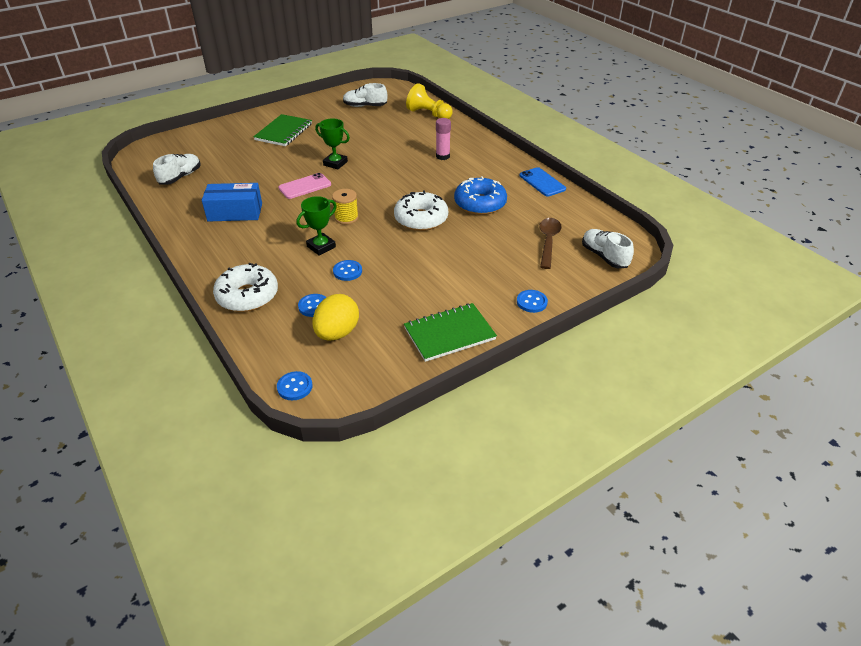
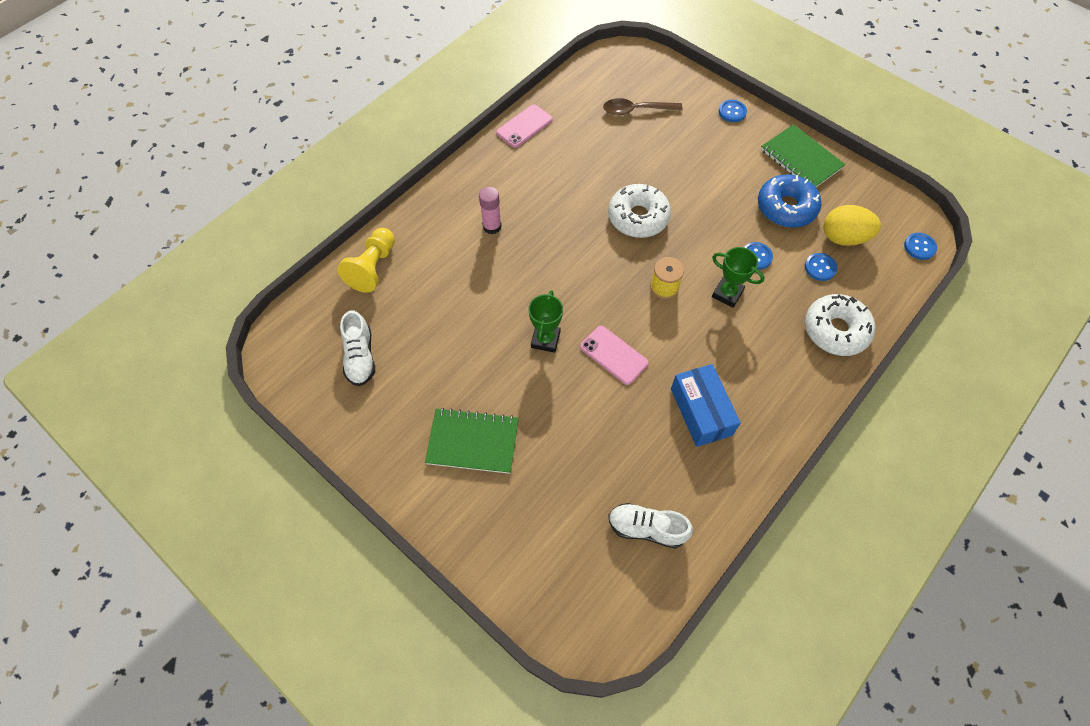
camera: 105 degrees left, 20 degrees up
(480, 204) = (588, 172): blue donut -> blue donut (786, 207)
(542, 182) = (524, 126): blue phone -> pink phone
(604, 256) = (643, 71): white shoe -> none

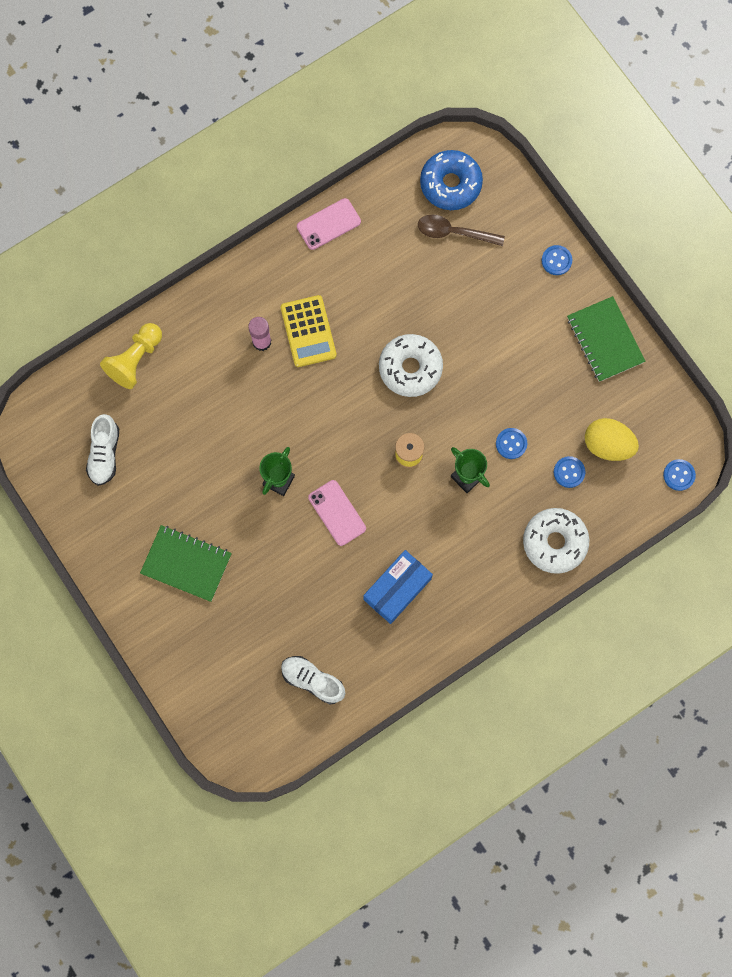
camera: 15 degrees right, 15 degrees up
(533, 209) = (308, 331): none -> yellow calculator
(701, 411) = (397, 589): blue box -> blue box turned 45 degrees clockwise
(786, 207) = (564, 395): blue donut -> blue donut (450, 184)

